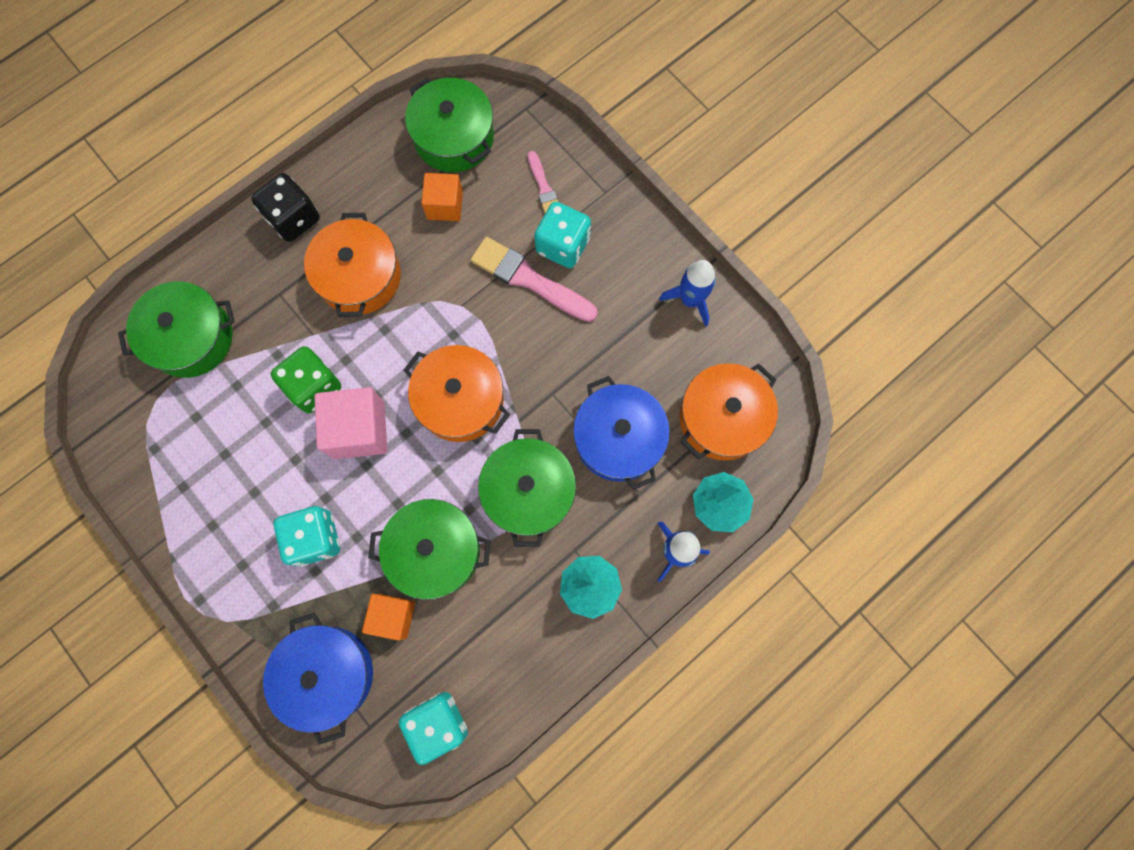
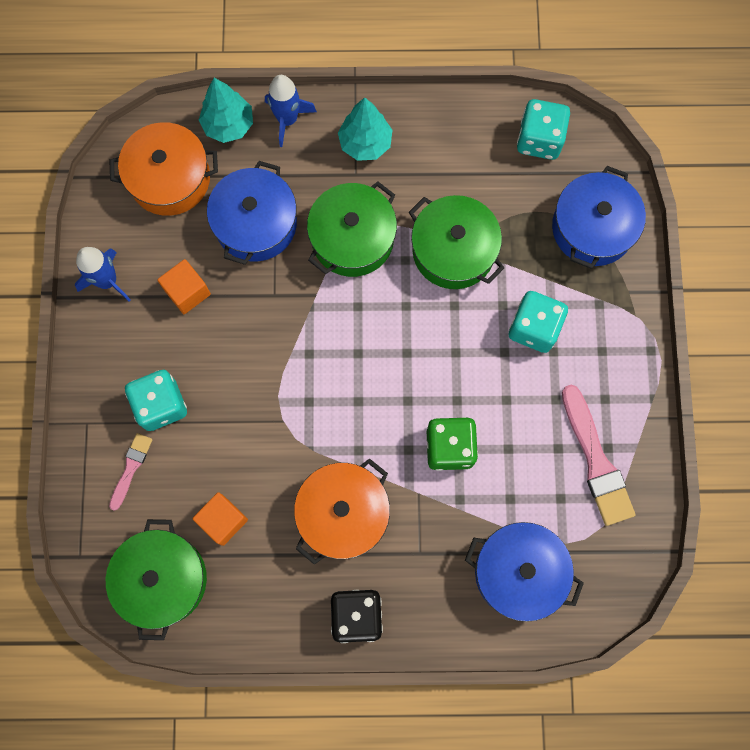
camera: 140 degrees left, 0 degrees up
(191, 338) = (519, 572): green pot -> blue pot
(359, 430) = (441, 384): pink cube -> none
(393, 616) = (517, 230): orange cube -> orange cube (187, 292)
(460, 400) = (346, 345): orange pot -> none
(529, 279) = (212, 398): pink brush -> pink brush (596, 461)

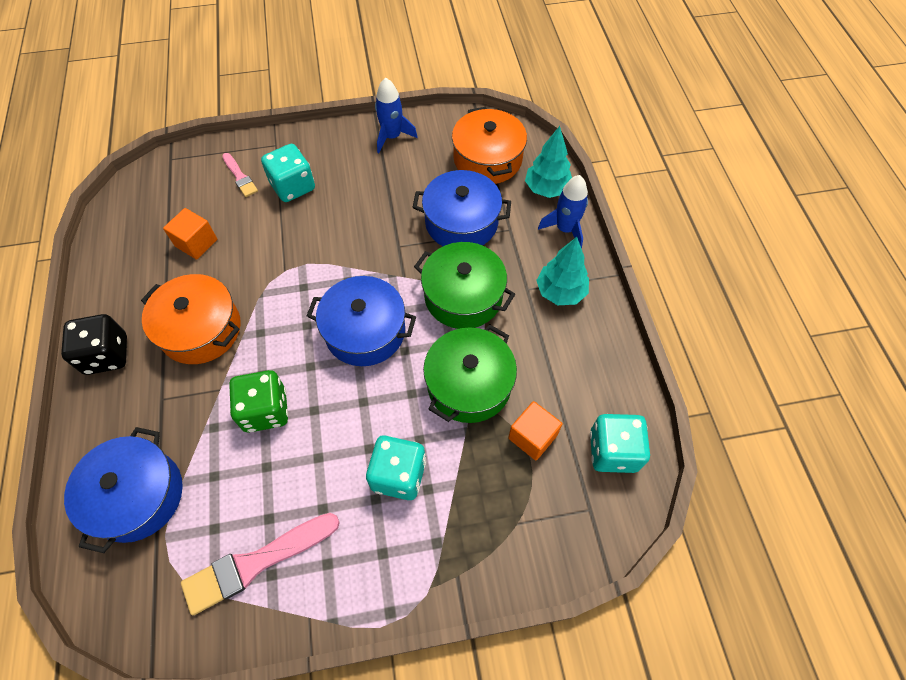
camera: 80 degrees right, 15 degrees down
(131, 468) = (240, 177): pink brush -> pink brush turned 45 degrees clockwise
(162, 579) = (149, 212): green pot -> none
(187, 292) = (391, 187): orange cube -> orange cube (532, 437)
(592, 228) = (525, 523): blue pot -> blue pot (365, 331)

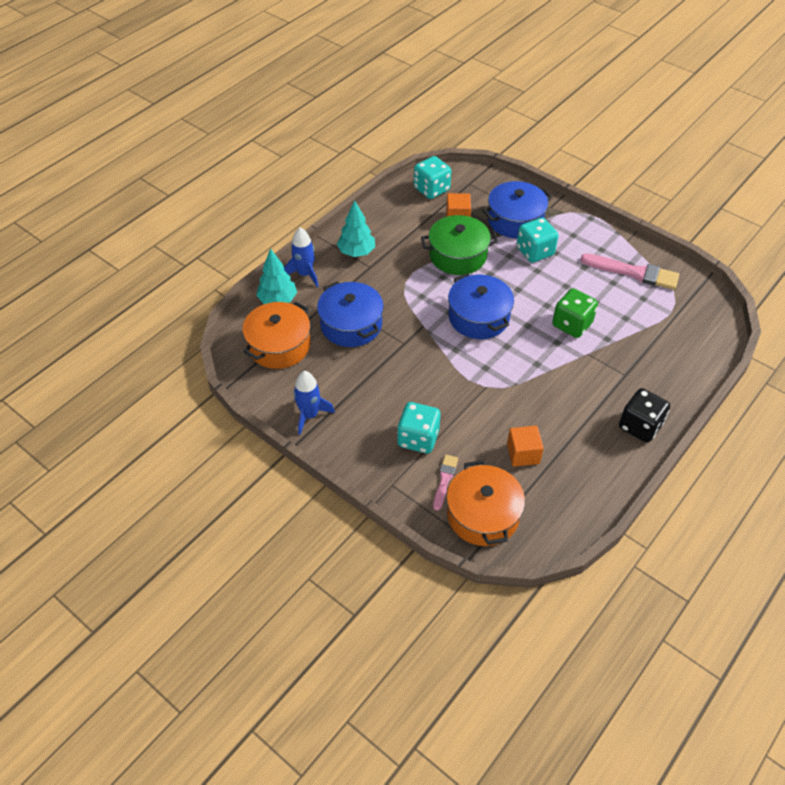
camera: 130 degrees left, 10 degrees down
(137, 495) = (672, 340): blue pot -> blue pot (515, 220)
(201, 329) = (570, 394): orange pot -> orange pot (483, 515)
(463, 296) = (406, 290): green pot -> none

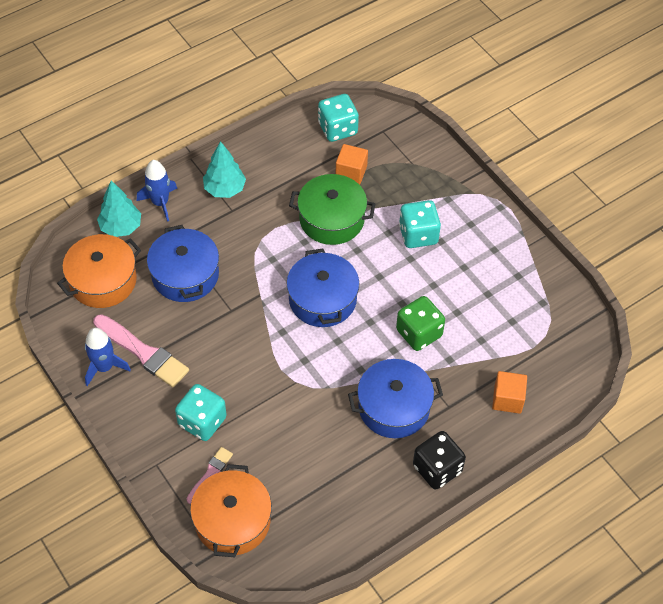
camera: 15 degrees right, 5 degrees up
(515, 220) = (414, 190): blue pot -> blue pot (394, 407)
(523, 454) = (301, 467): orange cube -> orange cube (507, 399)
(634, 272) = (517, 287): pink brush -> pink brush (143, 352)

